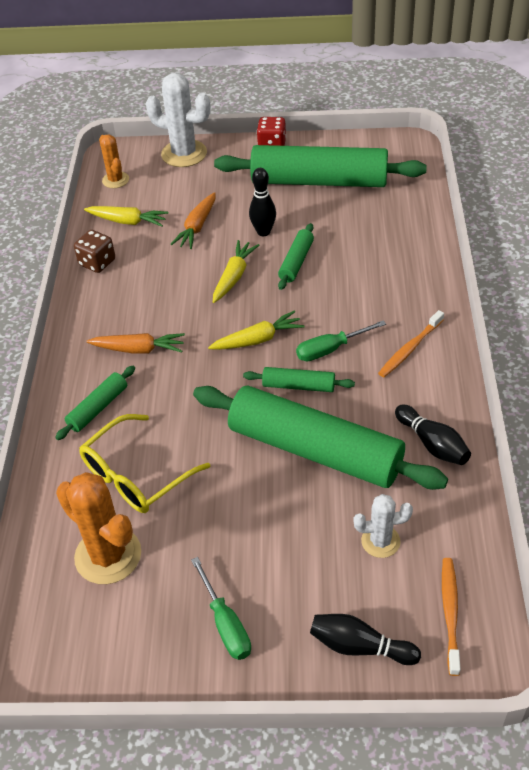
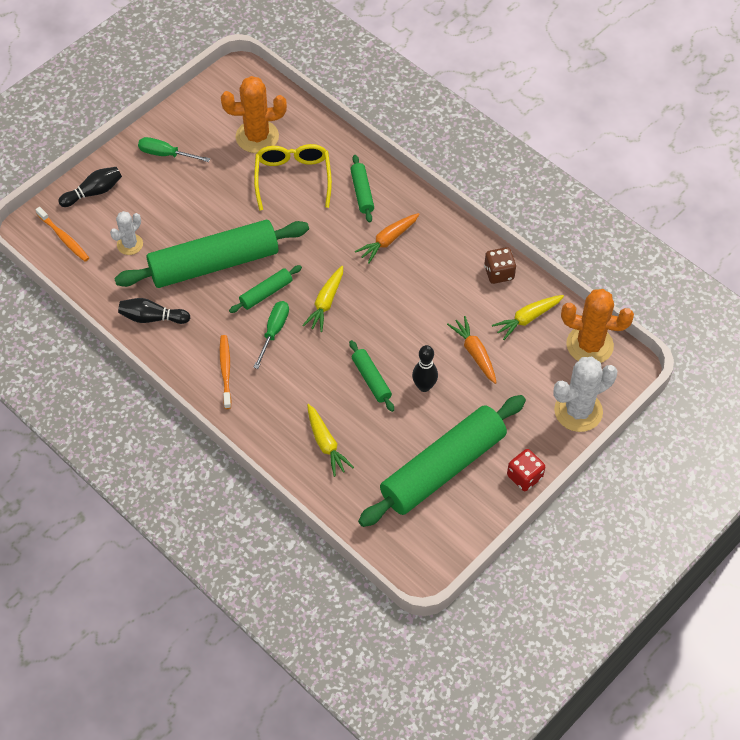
camera: 130 degrees right, 10 degrees up
(115, 180) = (589, 345): orange cactus -> orange cactus, size x1.73
(234, 276) = (397, 334): yellow carrot -> yellow carrot (326, 444)

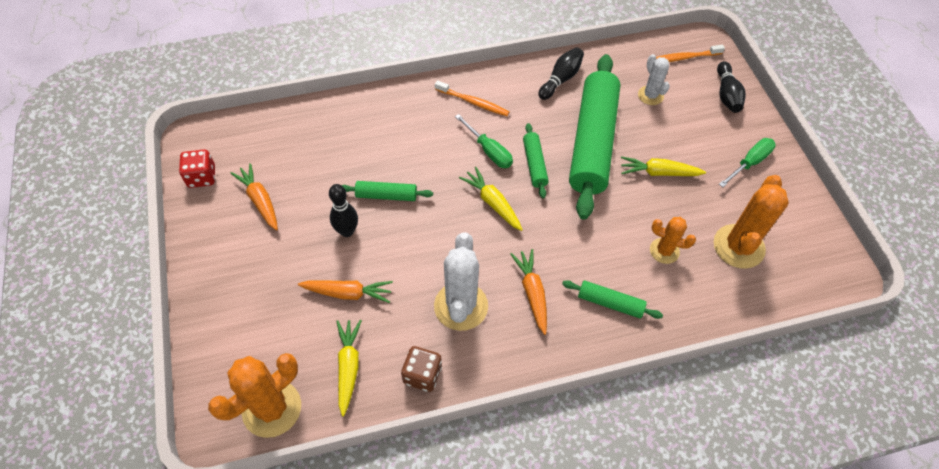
camera: 120 degrees right, 0 degrees up
(293, 178) = (664, 251): yellow glasses -> orange cactus
(326, 444) = (352, 134): yellow carrot -> yellow carrot (659, 172)
(442, 468) = (260, 200): green rolling pin -> orange carrot
(524, 476) = (196, 257): red dice -> red dice (202, 177)
(578, 411) = (214, 345): white cactus -> white cactus (461, 306)

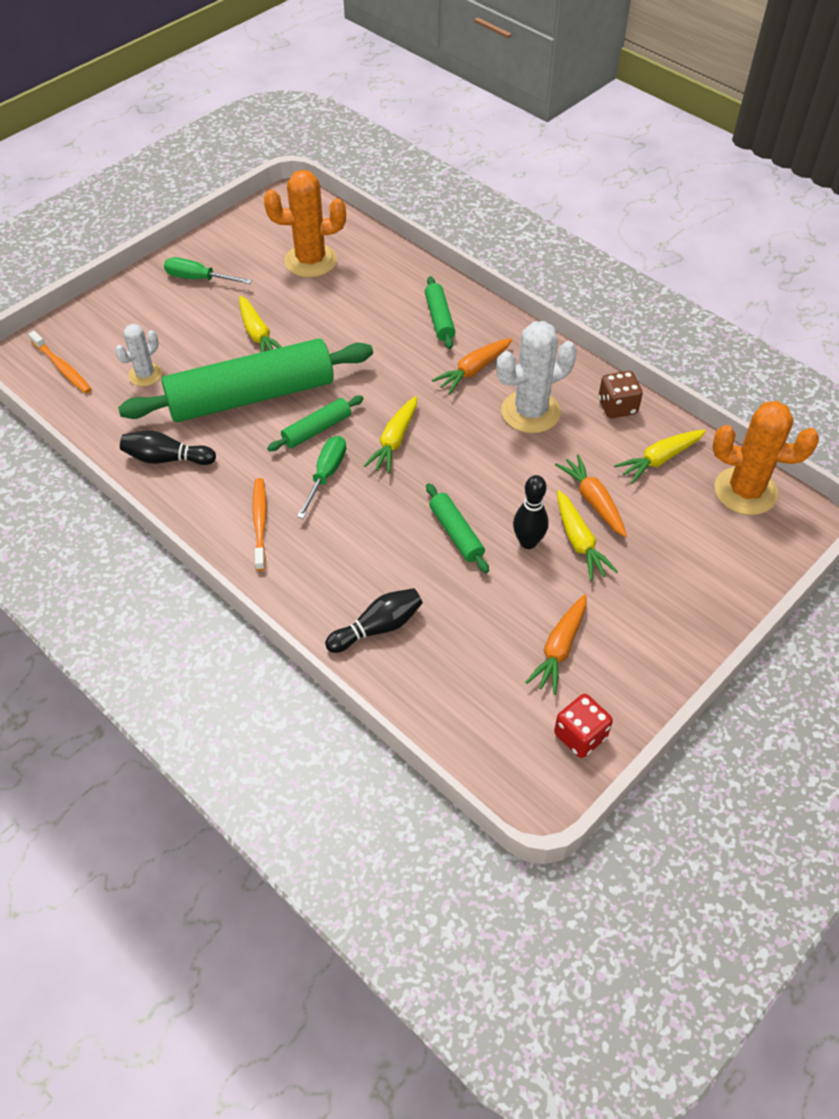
camera: 120 degrees left, 5 degrees down
(323, 261) = (579, 542): none -> yellow carrot
(664, 251) = (353, 303): orange cactus -> none
(726, 95) = (105, 318): black bowling pin -> black bowling pin (377, 627)

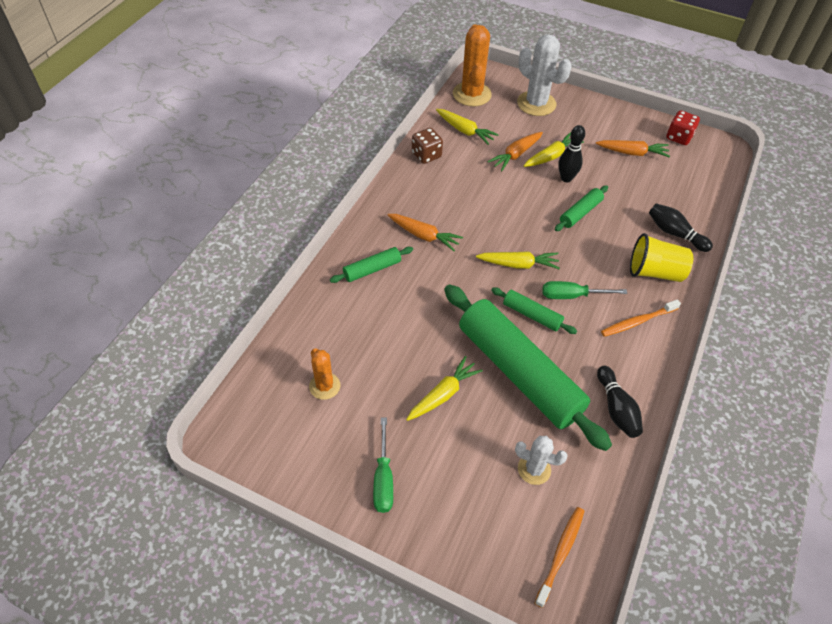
camera: 110 degrees left, 0 degrees up
(310, 261) = (324, 386): orange cactus -> orange cactus, size x0.58
(323, 573) = (655, 272): none -> yellow cup
(530, 412) = (452, 197): white cactus -> white cactus (536, 104)

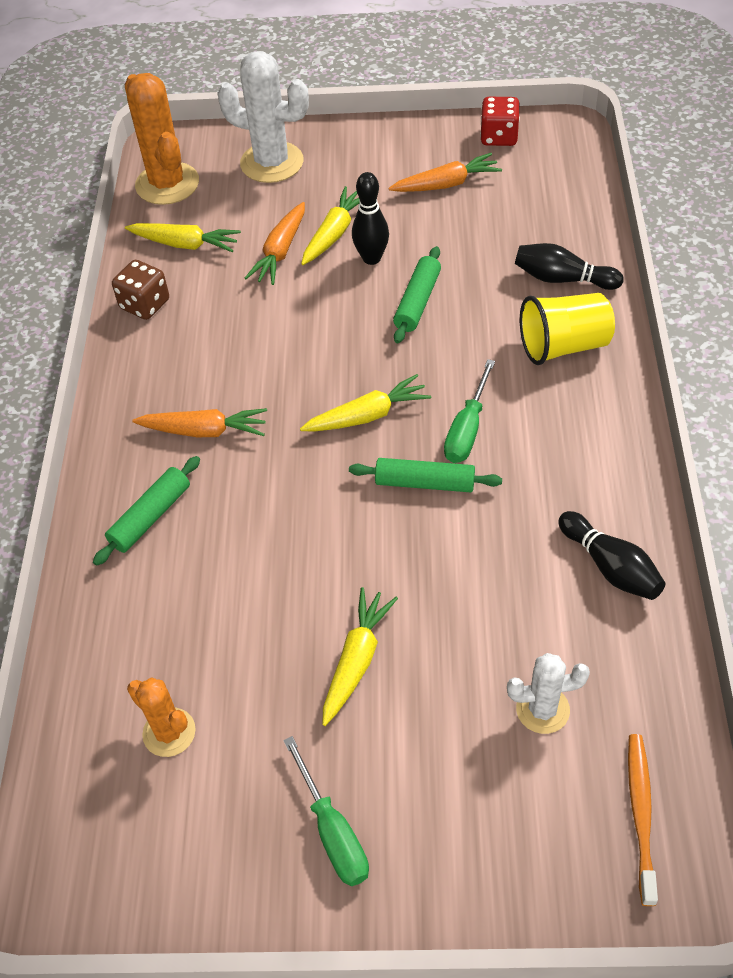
camera: 20 degrees left, 0 degrees up
(519, 372) = (449, 576): green rolling pin -> none
(572, 296) = (467, 429): green screwdriver -> green screwdriver turned 45 degrees counterclockwise
(637, 321) = (576, 428): orange toothbrush -> none

